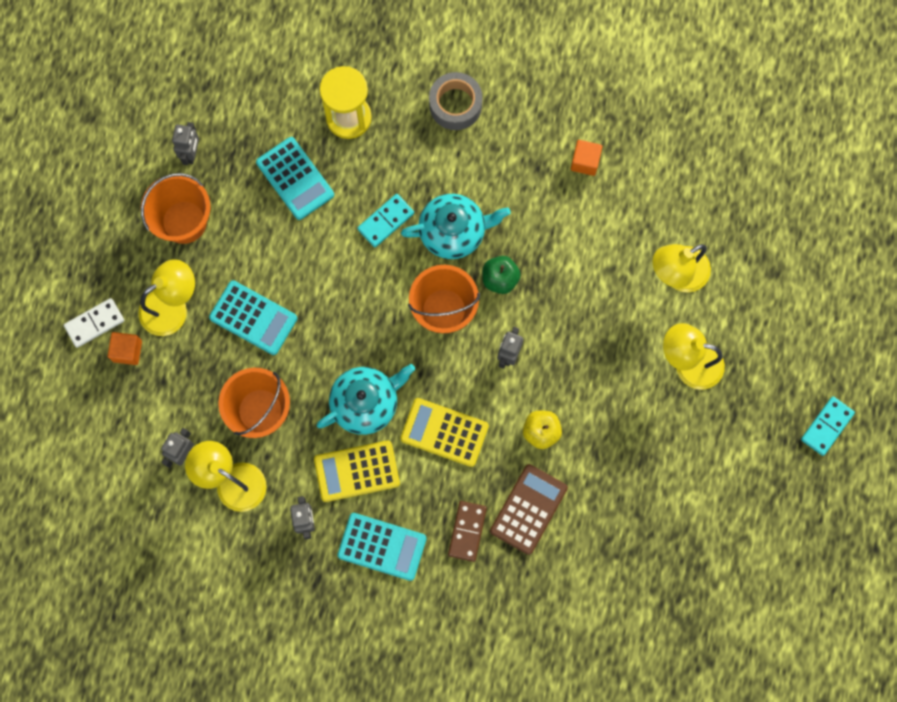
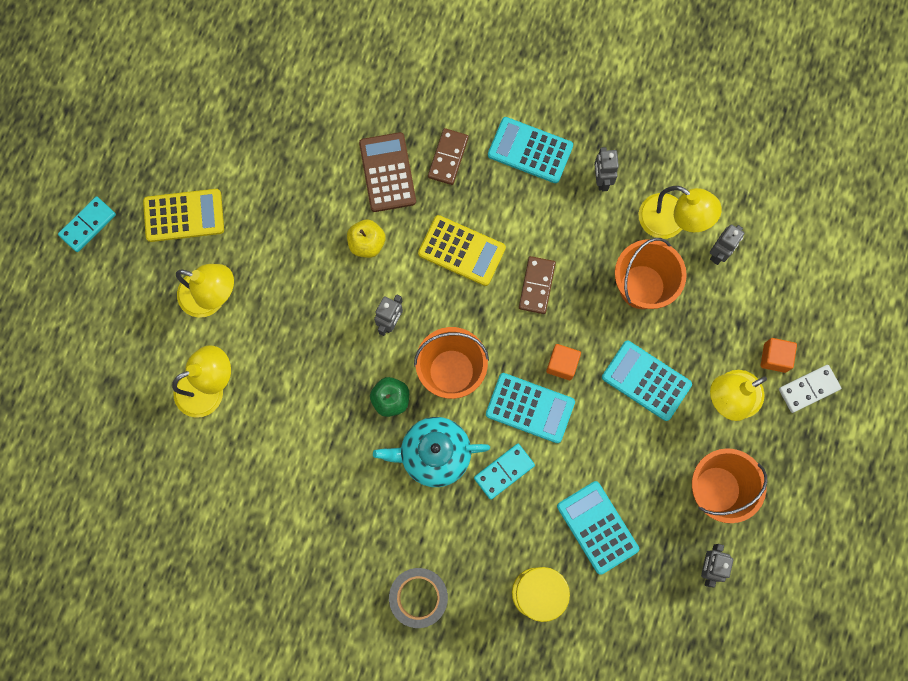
camera: 175 degrees left, 0 degrees up
(357, 471) = (550, 221): yellow calculator -> yellow calculator (184, 216)
(365, 282) = (530, 408): none -> turquoise calculator
(366, 403) = (537, 286): turquoise teapot -> brown domino
(528, 509) = (387, 172): brown calculator -> brown calculator turned 135 degrees clockwise
(585, 162) = (286, 519): orange cube -> orange cube (562, 364)

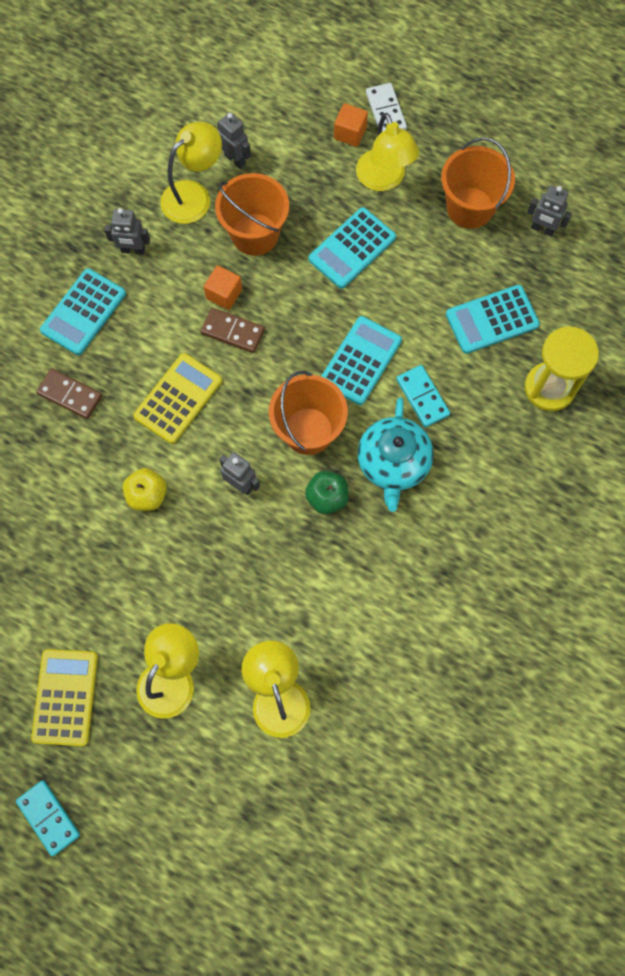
camera: 80 degrees left, 5 degrees down
(387, 172) = (71, 460): brown calculator -> none
(419, 597) = (540, 502): grey tape -> none
(562, 364) = (321, 322): orange cube -> orange cube (224, 294)

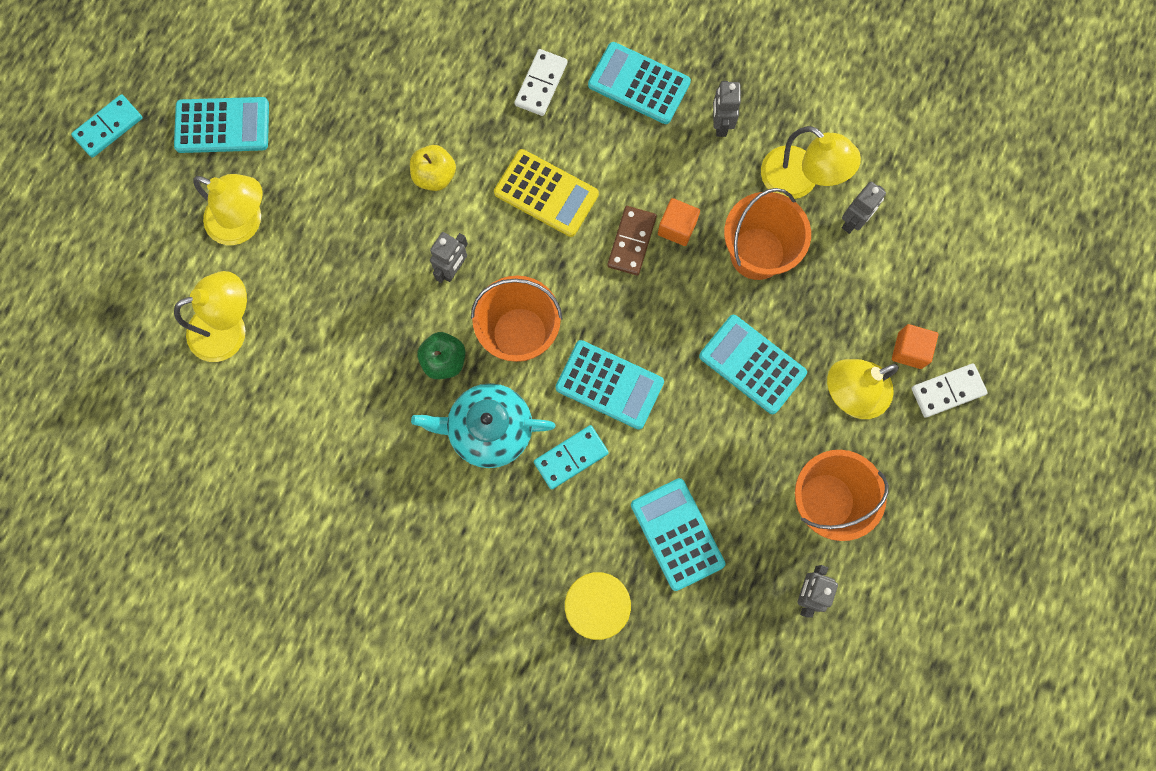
camera: 85 degrees right, 5 degrees up
(65, 697) = (222, 126): yellow calculator -> turquoise calculator
(70, 395) = (541, 84): brown domino -> white domino

